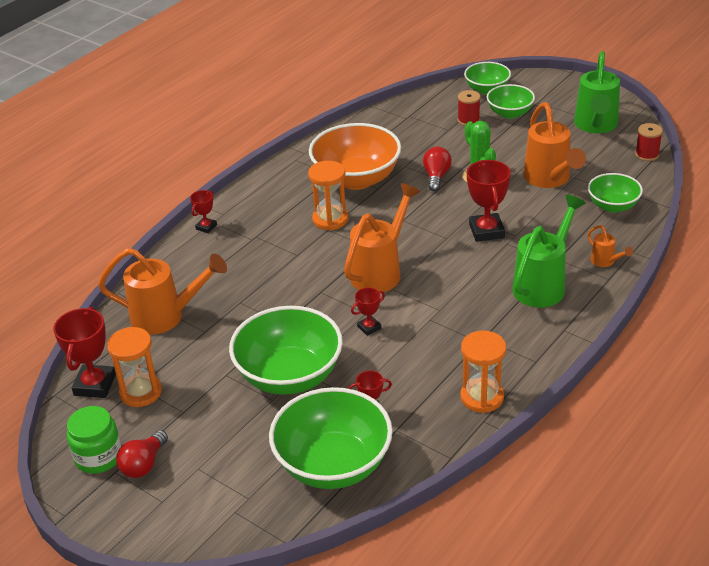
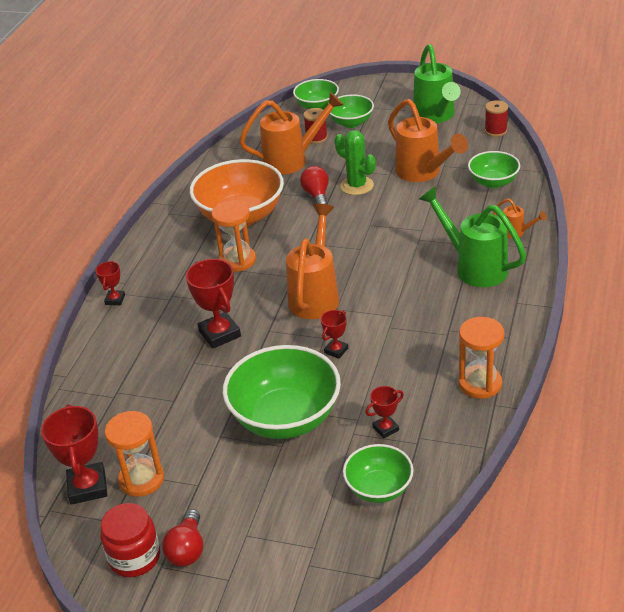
camera: 20 degrees left, 0 degrees up
(98, 457) = (134, 557): green jar -> red jar
(166, 316) = (125, 397): orange watering can -> orange watering can (292, 160)
(333, 464) = (379, 488): green bowl -> green bowl, size x0.56
(486, 231) = (393, 233): red trophy -> red trophy (220, 334)
(543, 284) = (474, 267): green watering can -> green watering can turned 60 degrees counterclockwise

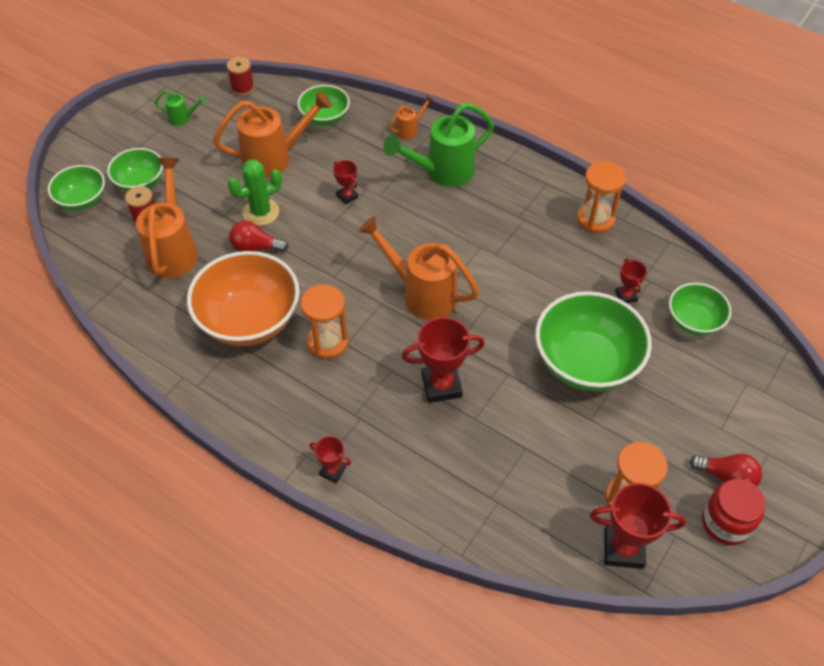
camera: 75 degrees left, 15 degrees up
(336, 350) = (510, 301): red trophy -> red trophy (347, 196)
(435, 116) = (183, 118): green watering can -> green watering can, size x0.47

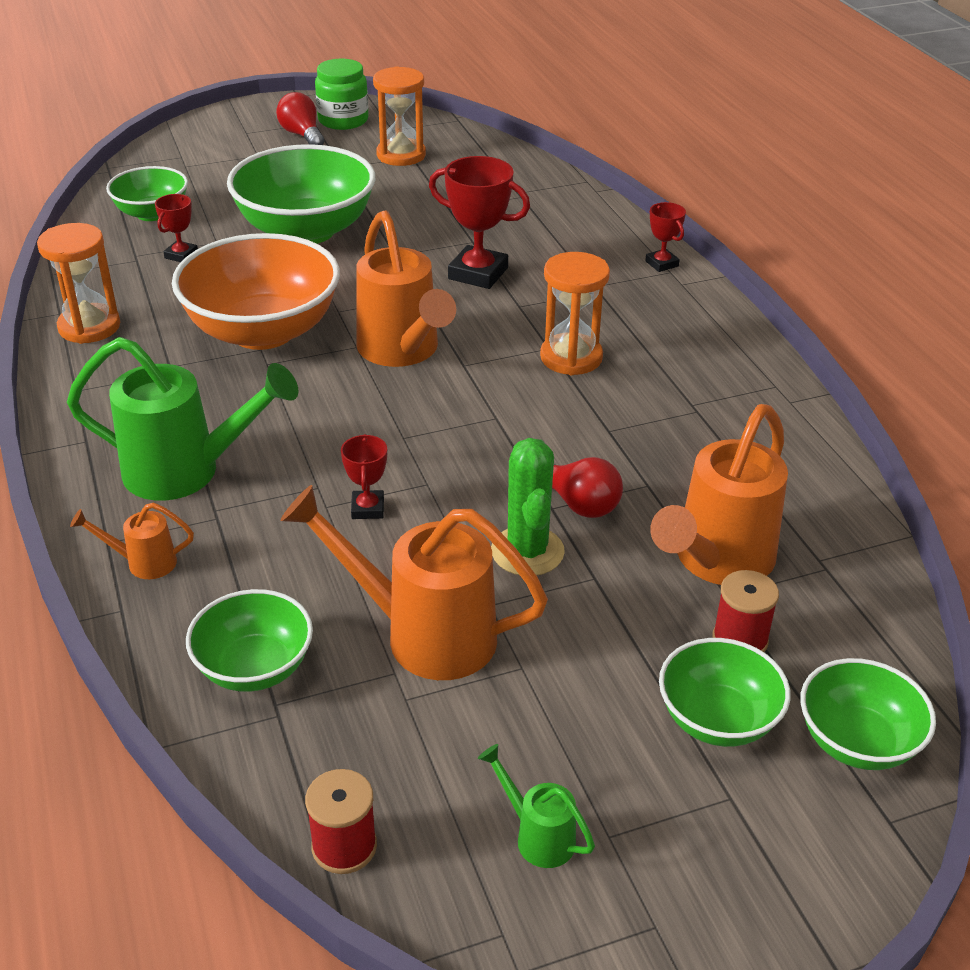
camera: 145 degrees left, 15 degrees down
(249, 320) = (657, 420): orange bowl -> orange bowl (263, 331)
(261, 212) = (527, 551): green cactus -> green cactus turned 75 degrees clockwise
(623, 549) = (444, 138): red trophy -> none
(726, 523) = (343, 120): red jar -> green jar

